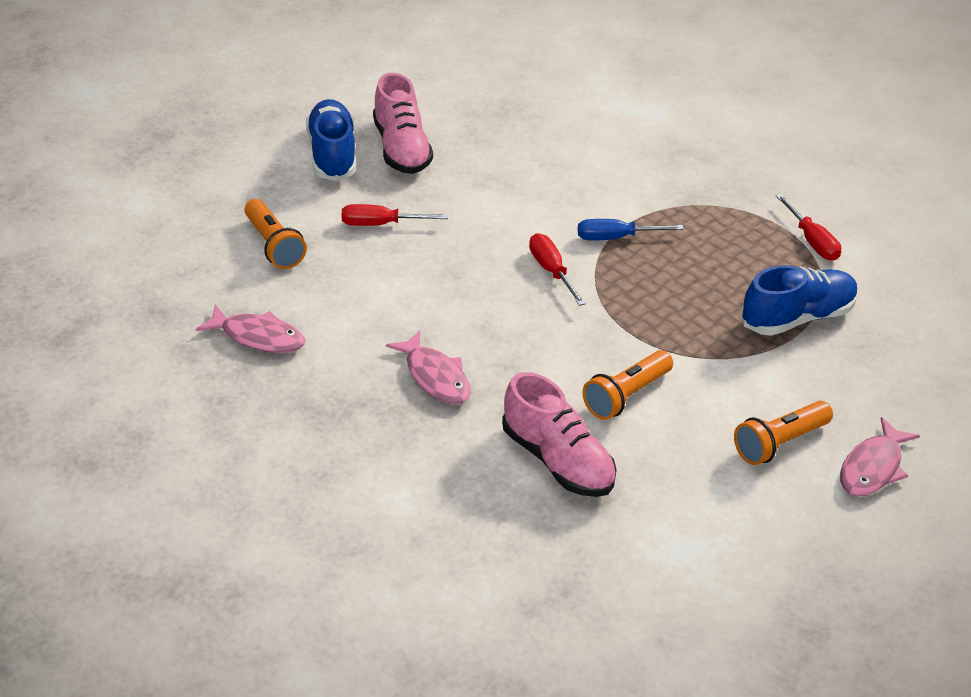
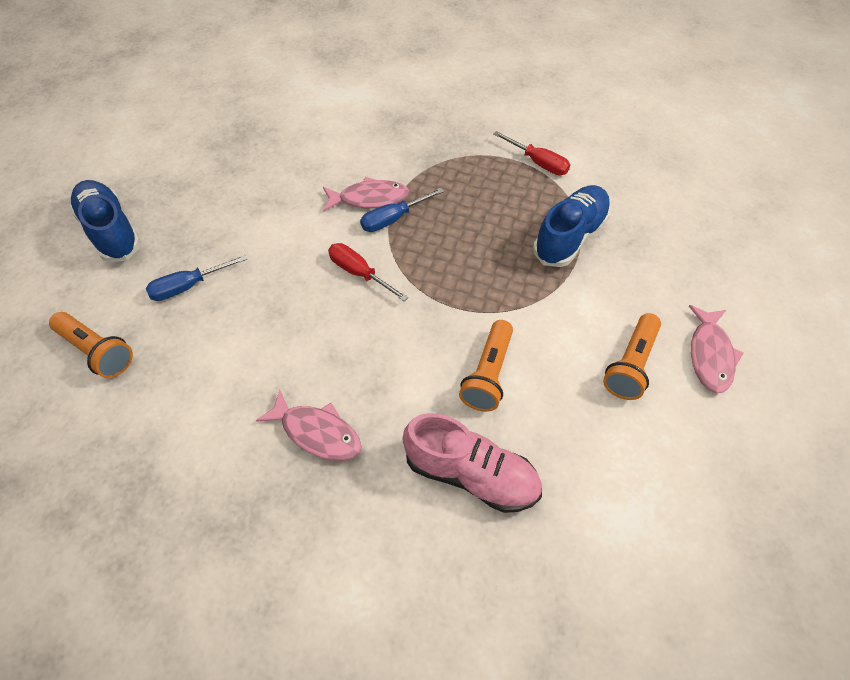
camera: 25 degrees left, 15 degrees up
(258, 337) = (127, 465): pink fish -> pink fish (369, 198)
(380, 224) = (188, 286): red screwdriver -> blue screwdriver
(401, 149) = (171, 202): pink shoe -> none

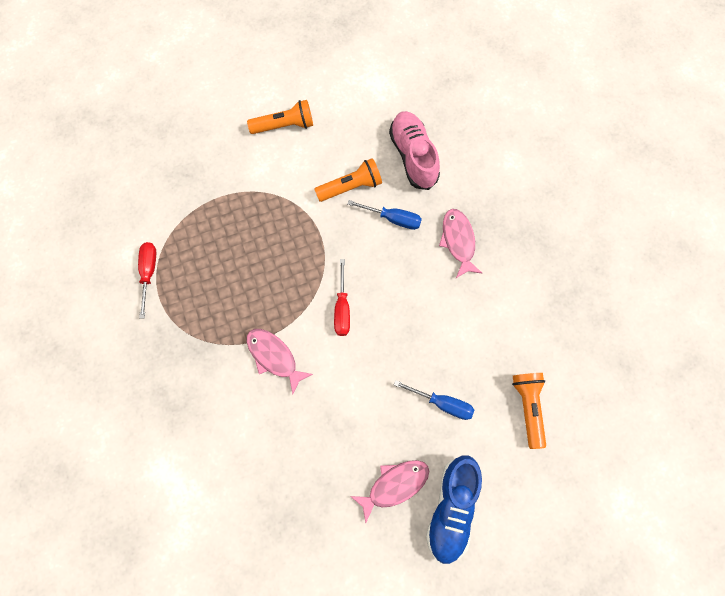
camera: 130 degrees left, 15 degrees up
(393, 219) = (280, 326): blue screwdriver -> blue screwdriver (393, 219)
(570, 236) = (209, 210): blue shoe -> none
(710, 355) = (246, 94): pink fish -> pink fish (394, 485)

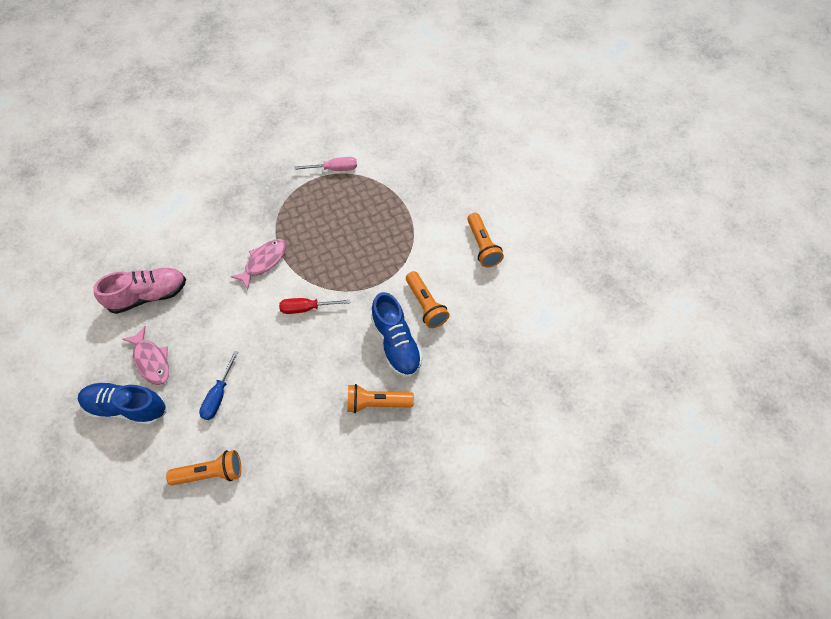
camera: 85 degrees right, 10 degrees down
(148, 273) = (334, 169): red screwdriver -> pink screwdriver
(393, 219) = (396, 343): blue screwdriver -> blue shoe
(413, 156) = (465, 357): pink shoe -> pink shoe (148, 295)
(458, 241) = (377, 403): pink fish -> orange flashlight

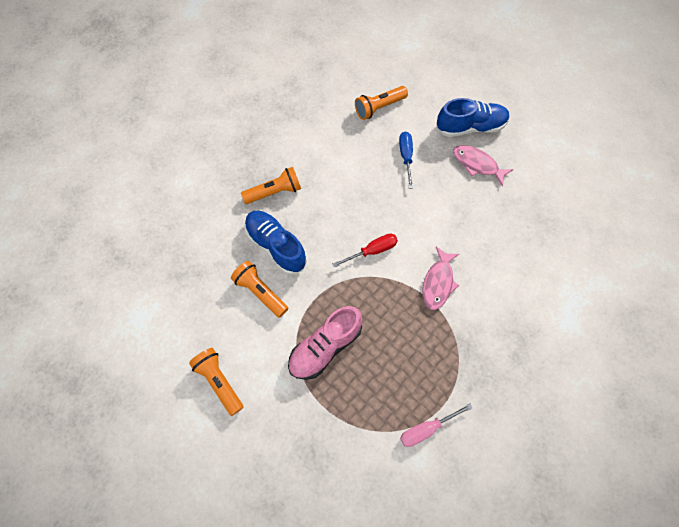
camera: 160 degrees right, 5 degrees up
(148, 295) = (521, 214): pink shoe -> pink shoe (325, 347)

